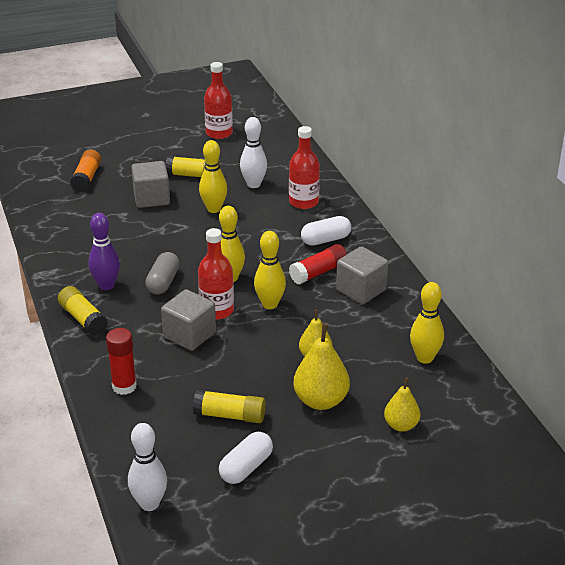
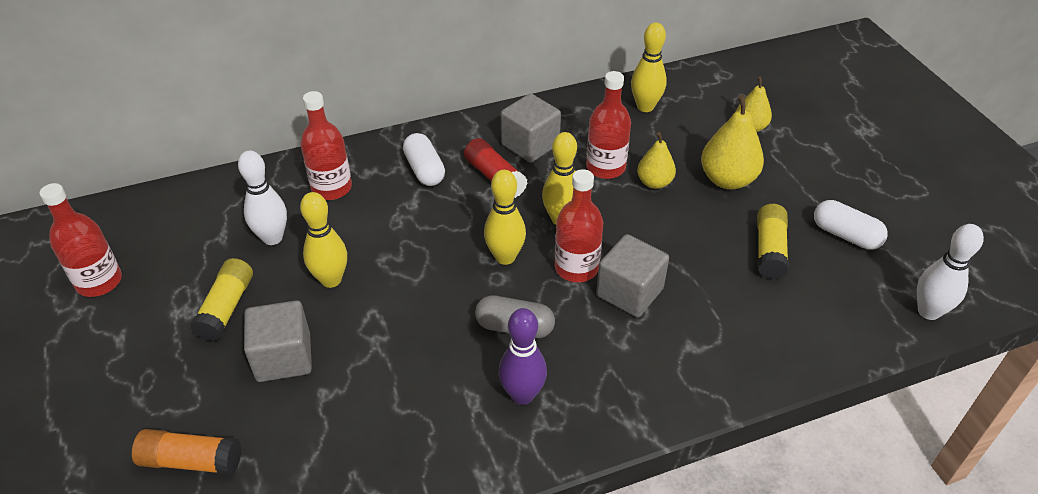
camera: 90 degrees left, 10 degrees up
(83, 319) = (606, 415): yellow glue stick -> none
(124, 386) = (742, 352): red glue stick -> none
(334, 330) = (605, 167): none -> red bottle

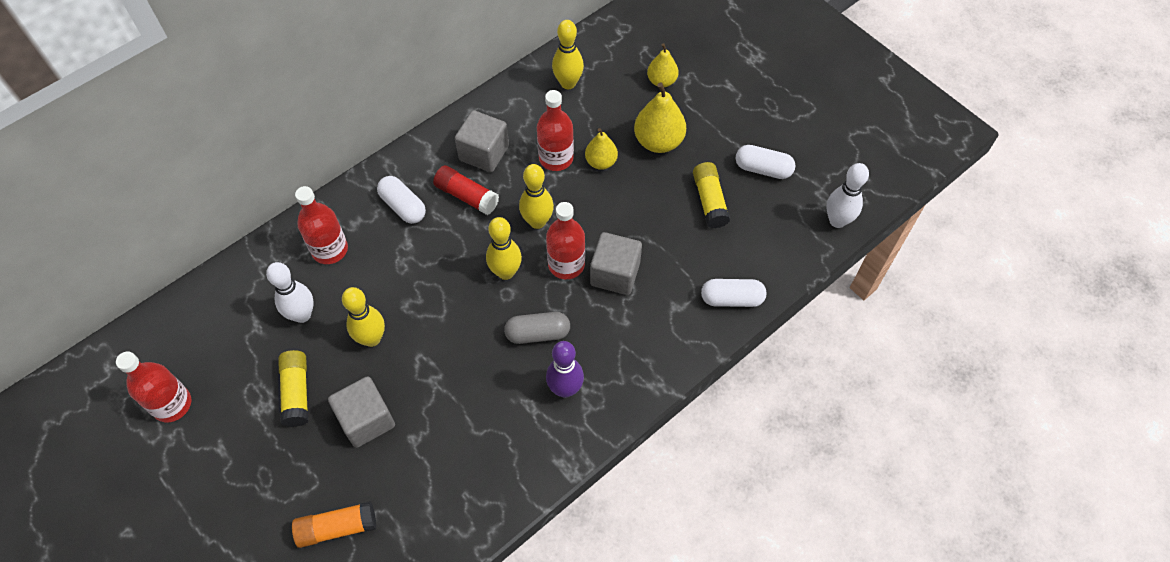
camera: 20 degrees left, 15 degrees up
(765, 358) = (731, 299): none -> white capsule

